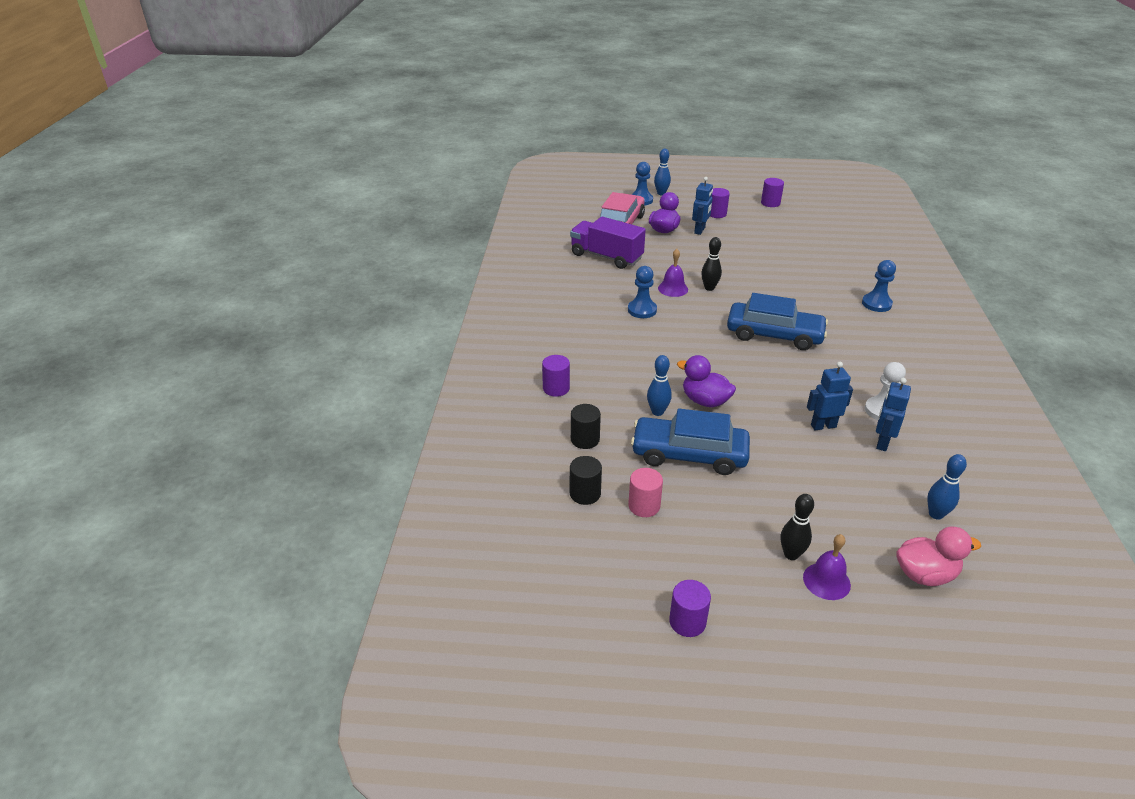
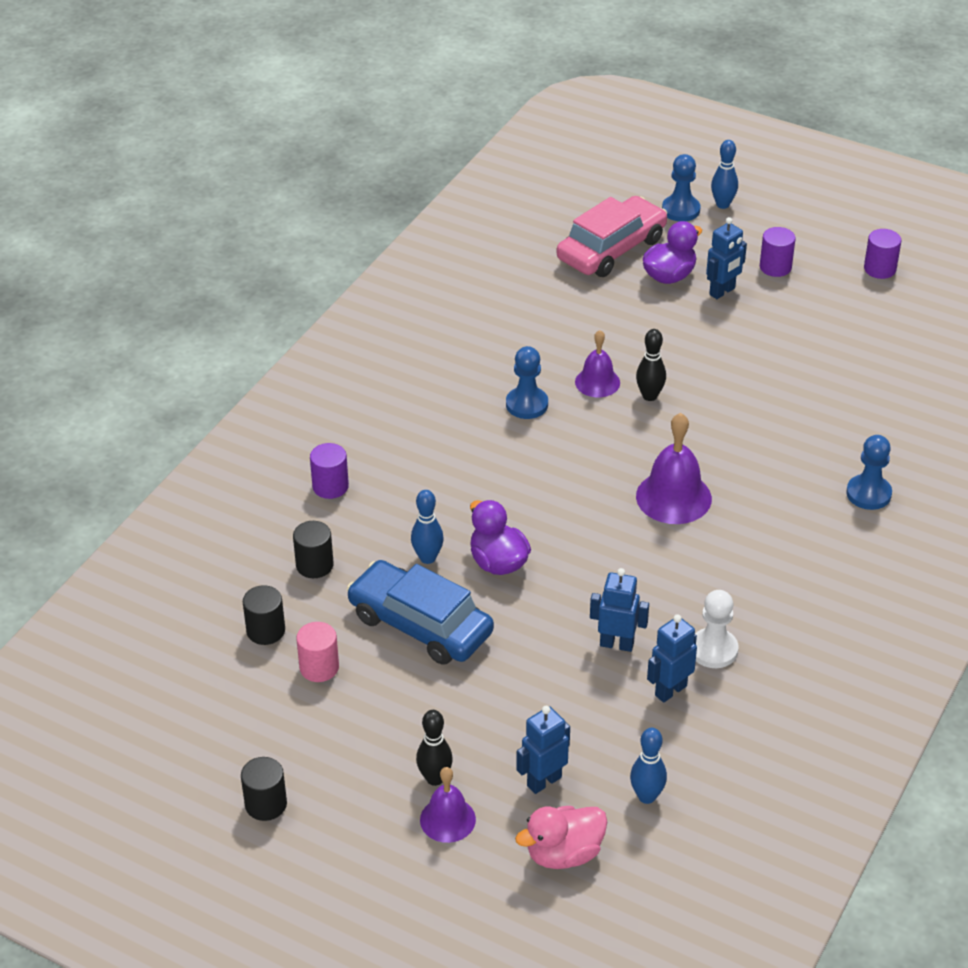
camera: 25 degrees right, 5 degrees up
(606, 257) = (548, 301): purple truck -> none
(687, 622) = (266, 804): purple cylinder -> black cylinder
(774, 335) = (673, 497): blue car -> purple bell
(863, 529) = (544, 781): none -> blue robot
(925, 574) = (564, 854): pink duck -> pink duck turned 135 degrees clockwise

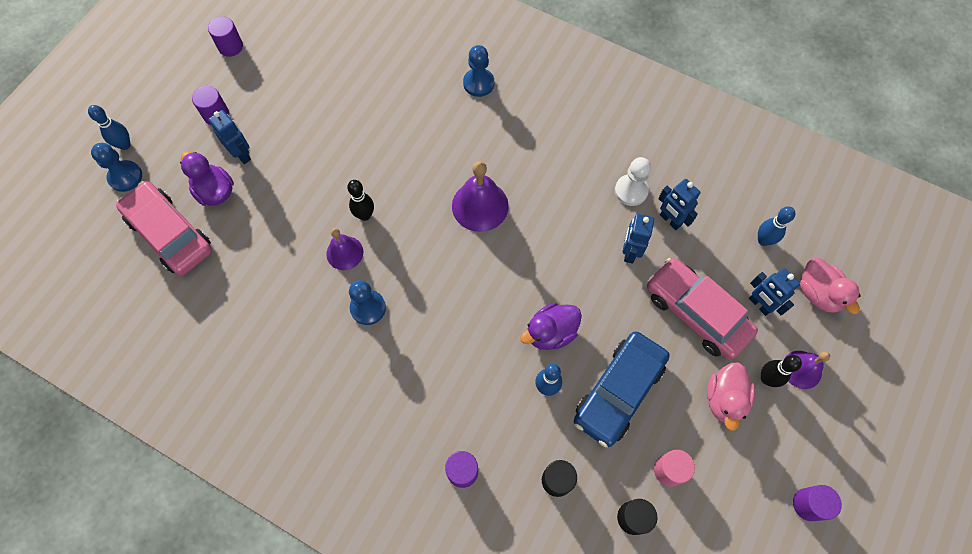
camera: 90 degrees left, 25 degrees up
(266, 804) = (808, 504): black cylinder -> purple cylinder
(407, 730) = (724, 399): none -> pink duck
(529, 709) = (696, 312): none -> pink car

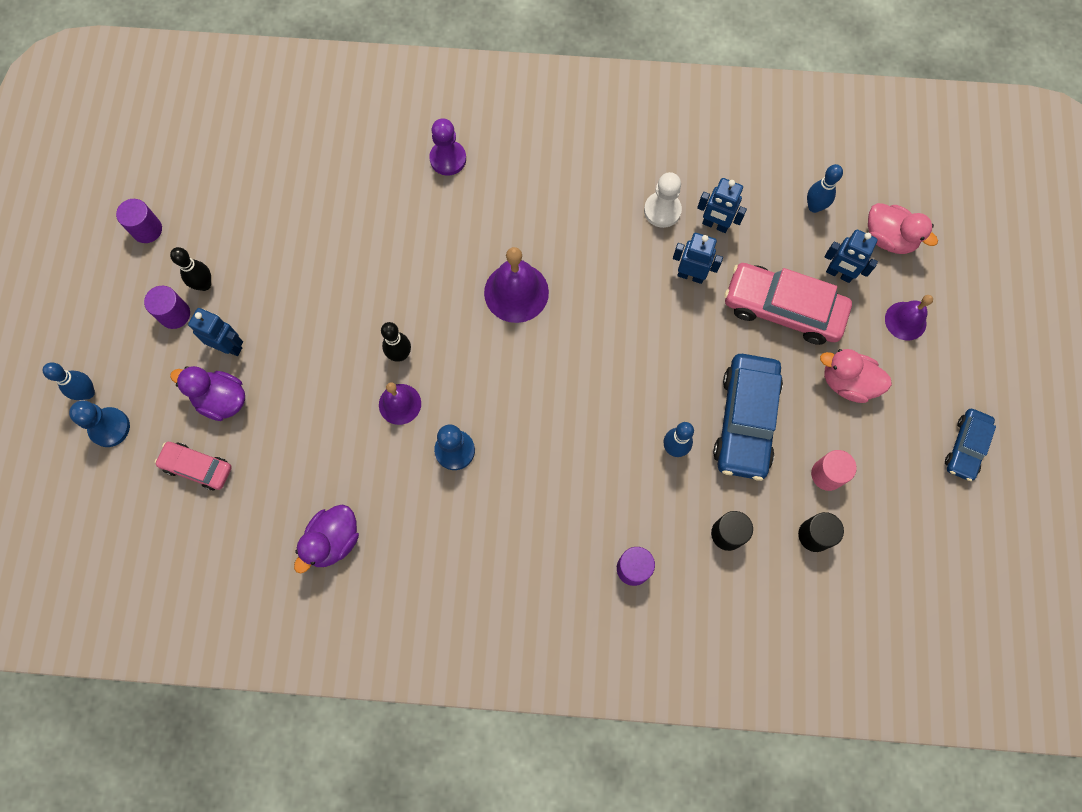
camera: 25 degrees left, 5 degrees up
(170, 234) = (197, 467): pink car -> pink car, size x0.57
(478, 83) = (448, 159): blue pawn -> purple pawn
(550, 333) = (652, 392): purple duck -> purple duck (333, 541)
(629, 252) = (690, 275): blue robot -> blue robot turned 120 degrees clockwise
(724, 399) = (847, 382): pink duck -> pink duck turned 120 degrees clockwise
(767, 379) = (877, 344): black bowling pin -> black bowling pin (204, 284)
(808, 504) = (965, 447): purple cylinder -> blue car

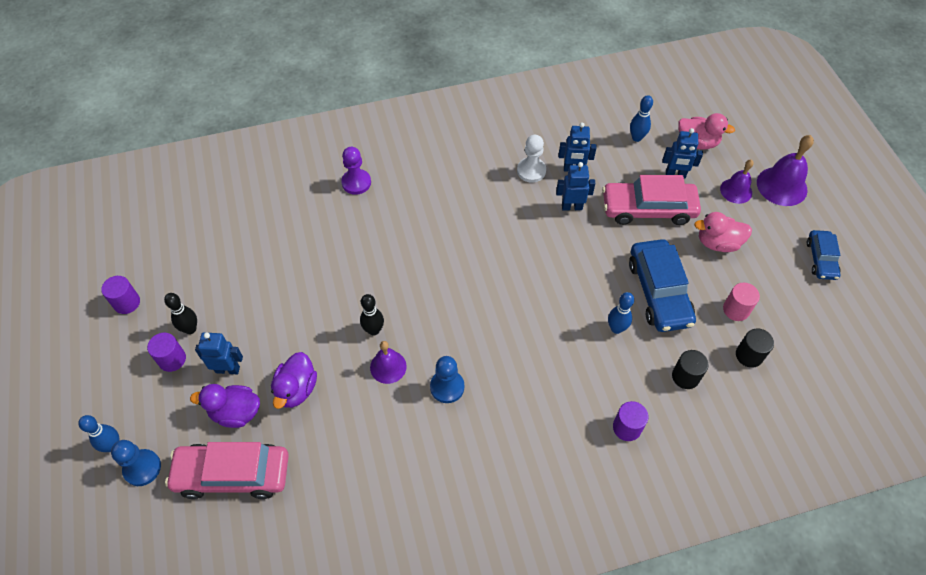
camera: 20 degrees left, 15 degrees down
(197, 467) = (233, 474): pink car -> pink car, size x1.75
(333, 541) = (374, 493): purple duck -> purple duck (296, 389)
(516, 292) = (447, 257): purple bell -> purple bell (781, 186)

